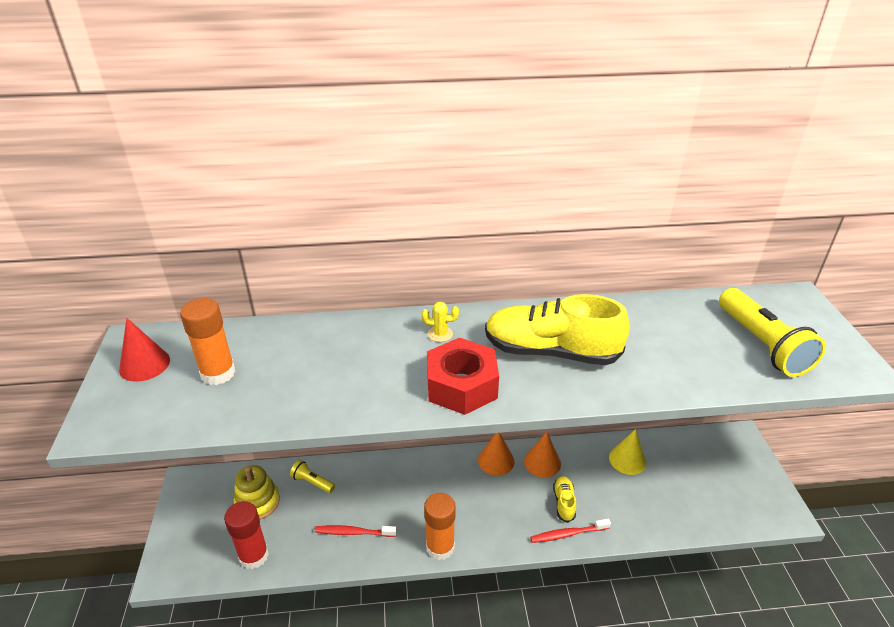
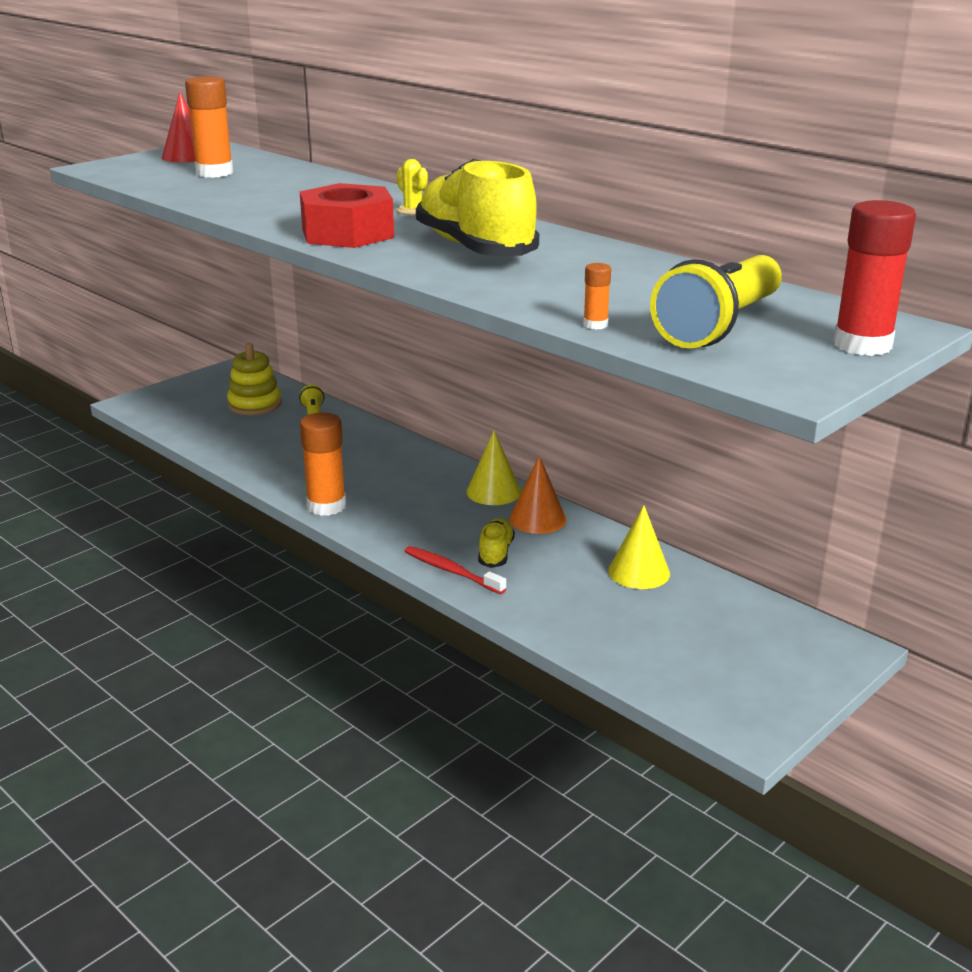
camera: 50 degrees right, 10 degrees down
(254, 556) = (195, 428): red glue stick -> red glue stick (862, 345)
(353, 532) = (282, 458): red toothbrush -> none
(496, 460) = (493, 492): orange cone -> yellow cone
(564, 503) = (496, 553): yellow shoe -> yellow shoe turned 45 degrees counterclockwise
(732, 382) = (595, 325): none -> orange glue stick

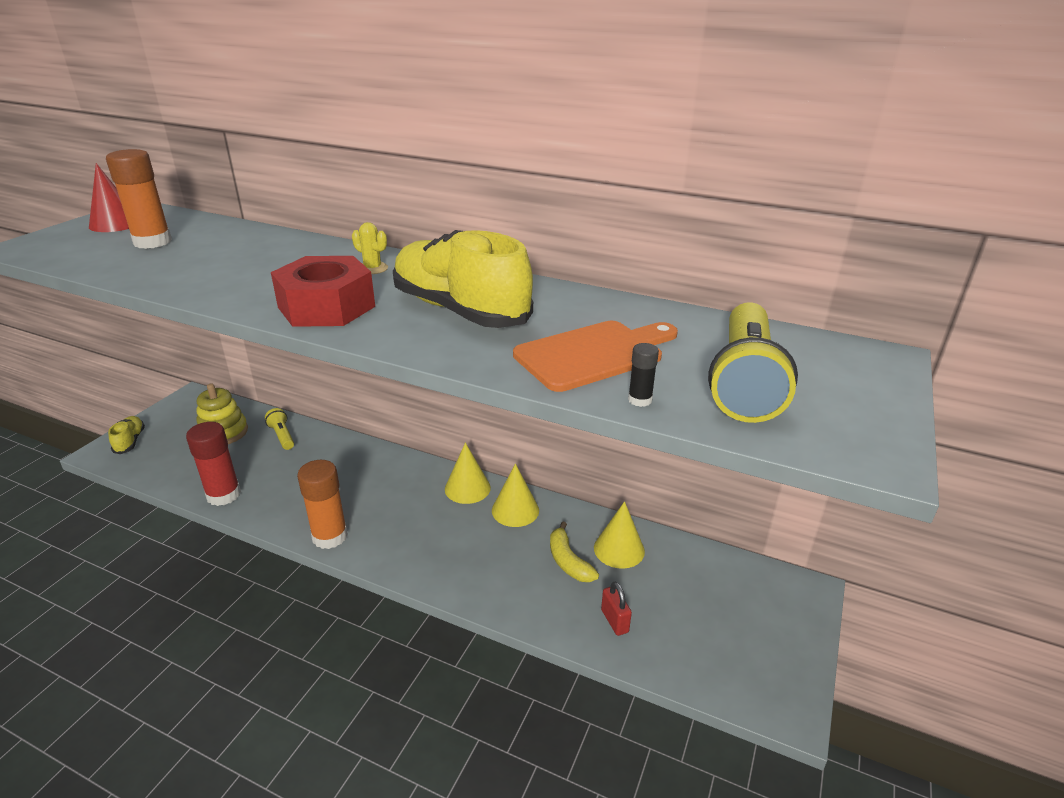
camera: 20 degrees left, 5 degrees up
(451, 571) = (469, 587): red toothbrush -> none
(496, 553) = (498, 556): yellow shoe -> yellow shoe (130, 441)
(537, 519) = (515, 510): orange cone -> yellow cone
(573, 571) = (568, 561): none -> yellow banana
(582, 291) = (594, 354): none -> orange cutting board
(595, 325) = (640, 400): orange glue stick -> black glue stick
(595, 627) = (614, 621): none -> red padlock
(862, 345) = (874, 386): red glue stick -> red glue stick (223, 495)

